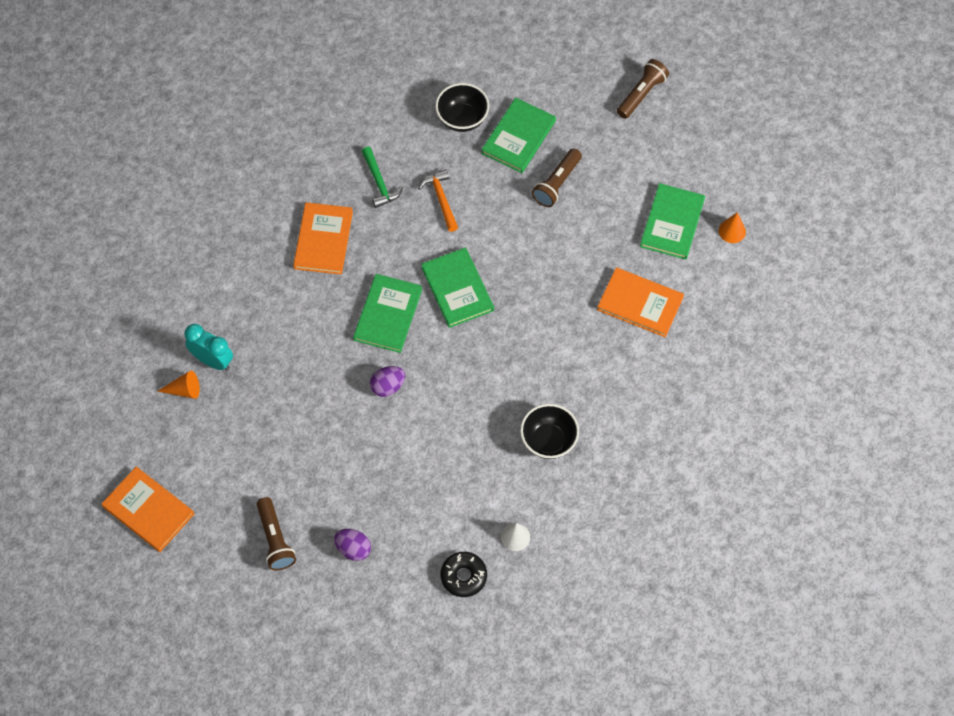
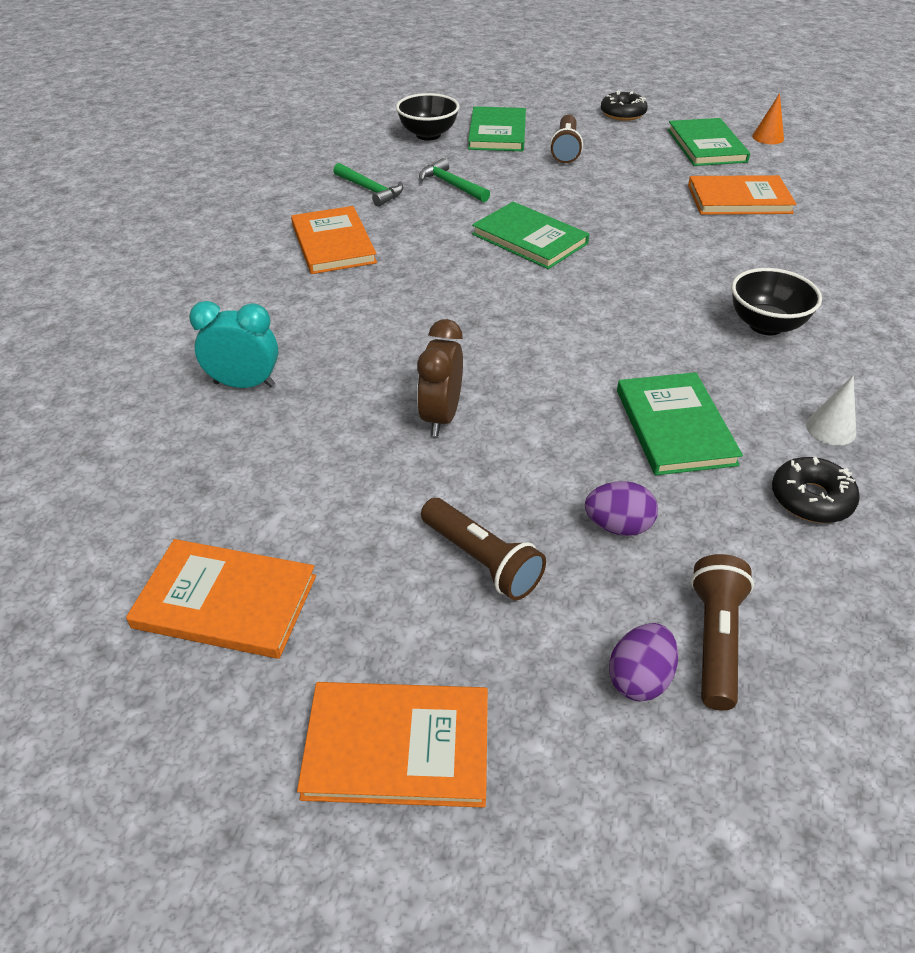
camera: 25 degrees left, 20 degrees down
(184, 390) = (215, 428): orange cone -> none
(190, 616) = (397, 746): none -> orange book
(307, 434) = (441, 417): none -> brown clock
(388, 314) = (463, 279): green book -> green book (674, 427)
(388, 386) = (516, 338): purple egg -> purple egg (639, 678)
(441, 199) = (451, 185): orange hammer -> green hammer
(640, 147) = (623, 113): none -> black donut
(642, 94) = (590, 88): brown flashlight -> brown flashlight (715, 640)

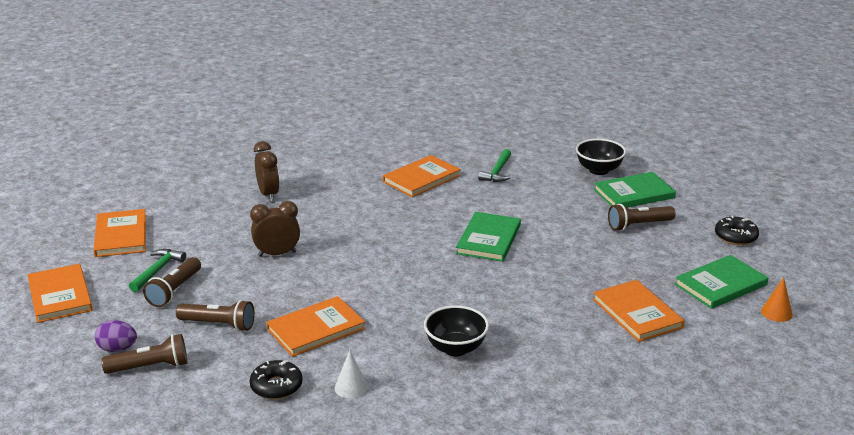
camera: 65 degrees right, 15 degrees down
(244, 384) = (268, 194): turquoise clock -> brown clock
(451, 185) = (534, 196): green hammer -> green hammer (157, 270)
(618, 526) = (219, 325): purple egg -> brown flashlight
(674, 427) = (316, 329): green book -> orange book

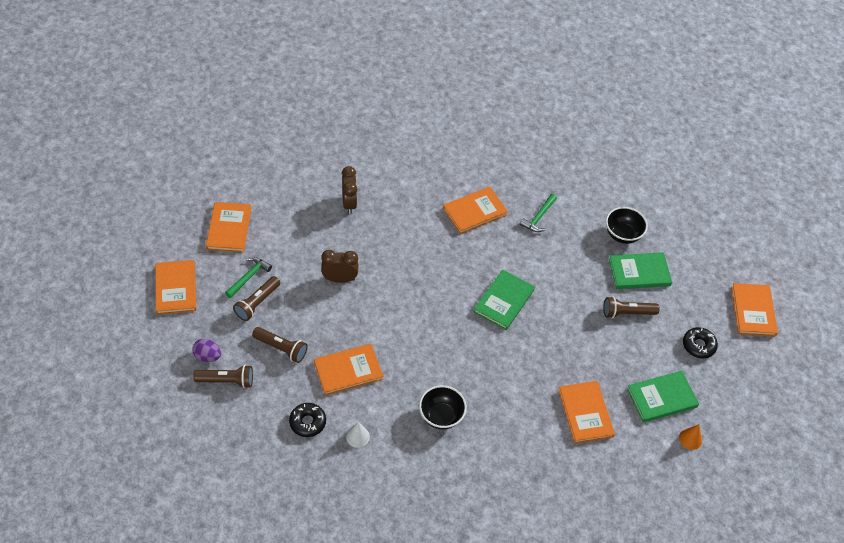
camera: 10 degrees right, 25 degrees up
(778, 201) = (753, 311): none -> orange book

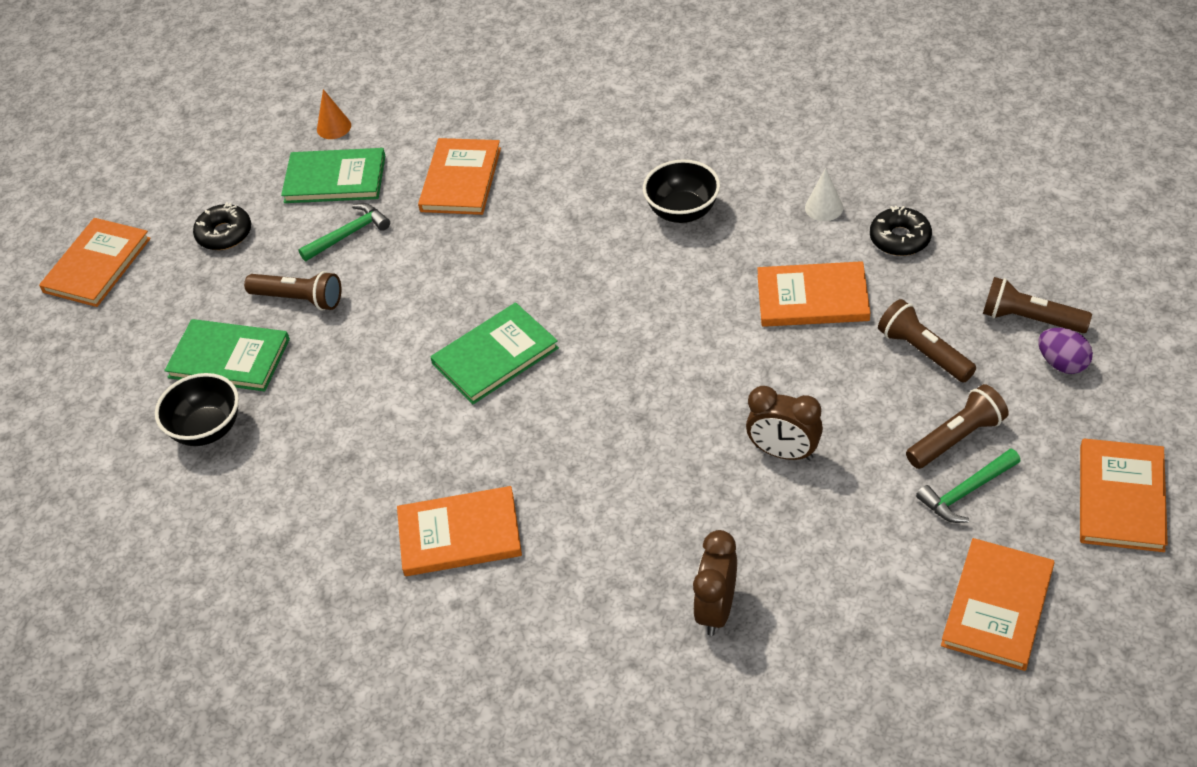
camera: 150 degrees left, 5 degrees down
(538, 217) = (340, 495): green hammer -> green hammer (349, 234)

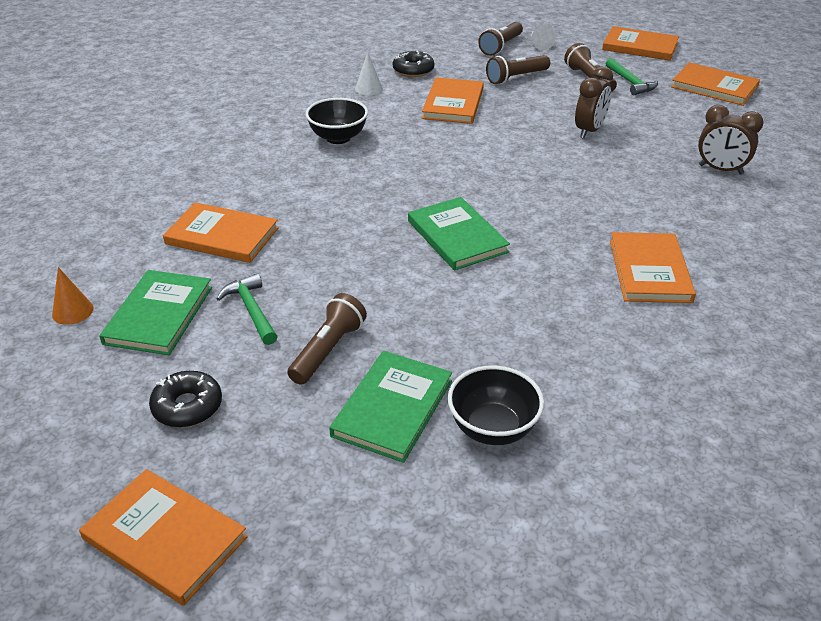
camera: 85 degrees left, 10 degrees down
(1062, 363) = (539, 44): purple egg -> white cone

